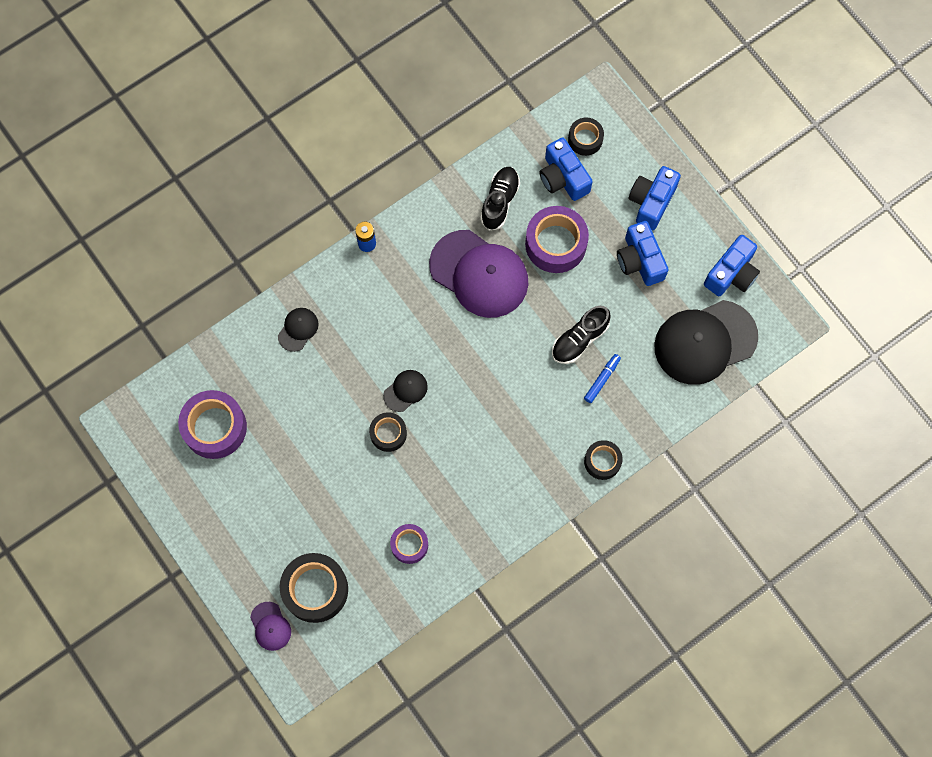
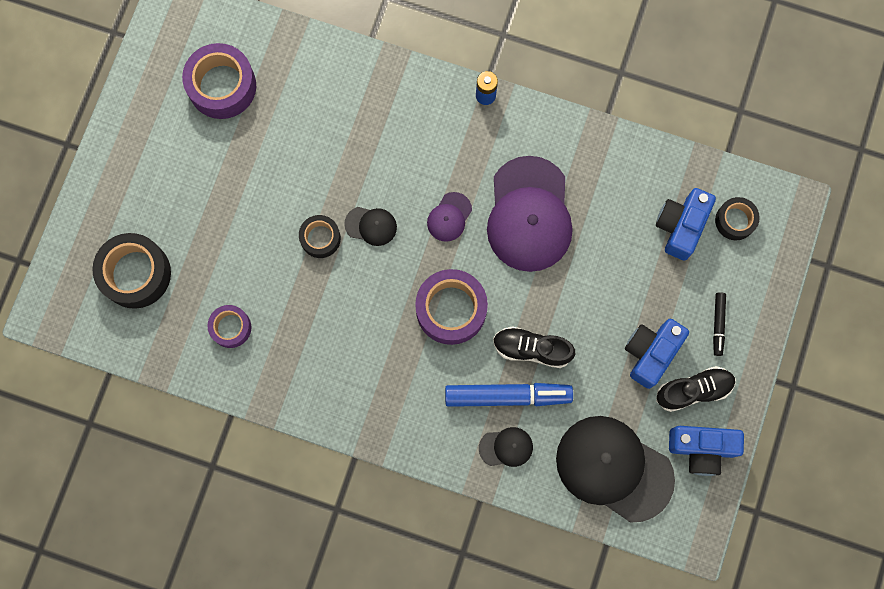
camera: 55 degrees right, 5 degrees up
(270, 626) = (78, 258): purple cap -> purple cap (449, 217)
(298, 329) = (361, 93): black cap -> black cap (506, 447)
(500, 201) = (613, 185): black shoe -> black shoe (693, 390)
(555, 244) = (610, 264): purple tape -> purple tape (451, 309)
(602, 379) = (507, 396): blue marker -> blue marker, size x1.98
(602, 461) = (428, 449): black tape -> none
(651, 202) = (718, 324): blue camera -> black marker

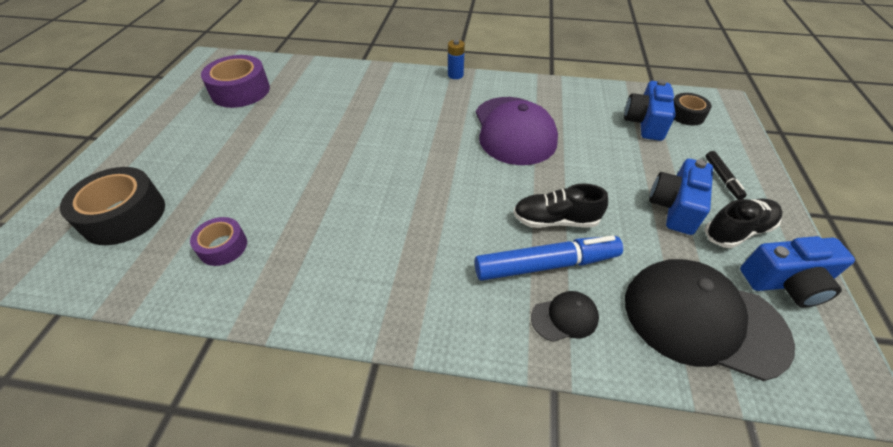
camera: 10 degrees left, 30 degrees down
(320, 238) = (324, 166): black tape -> none
(371, 226) = (373, 153): black cap -> none
(449, 217) = (444, 139): purple cap -> none
(451, 309) = (462, 200): purple tape -> none

